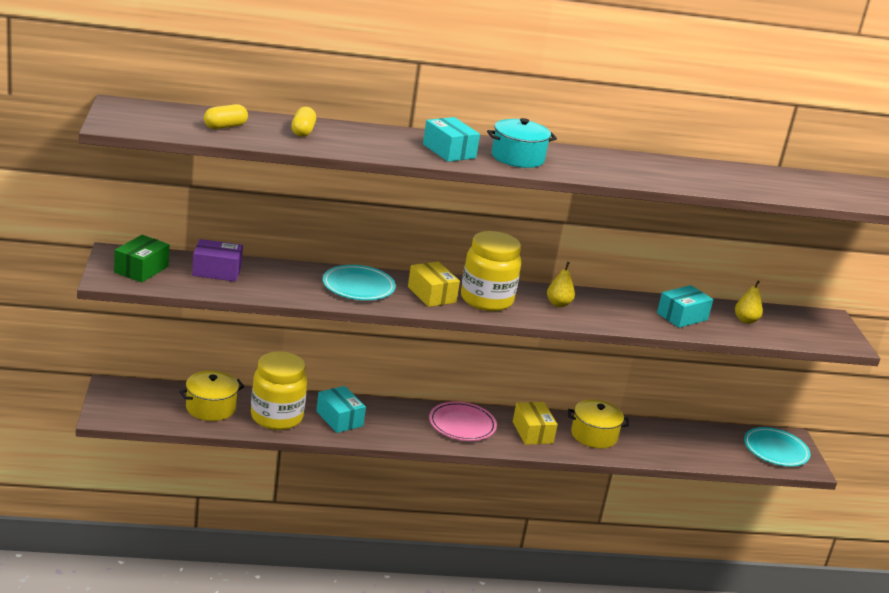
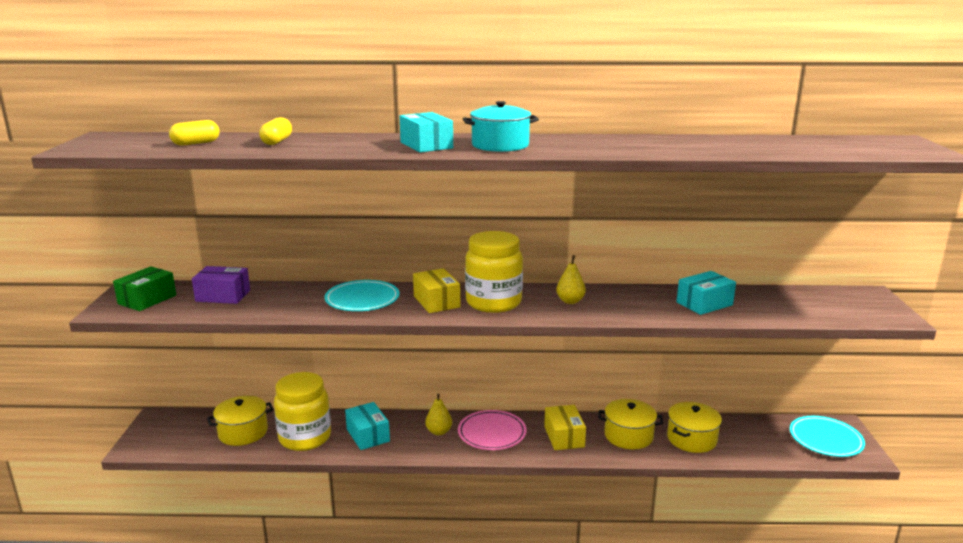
camera: 10 degrees right, 5 degrees down
(653, 442) = (692, 439): none -> yellow pot
(745, 320) = (775, 303): yellow pear -> yellow pear (439, 431)

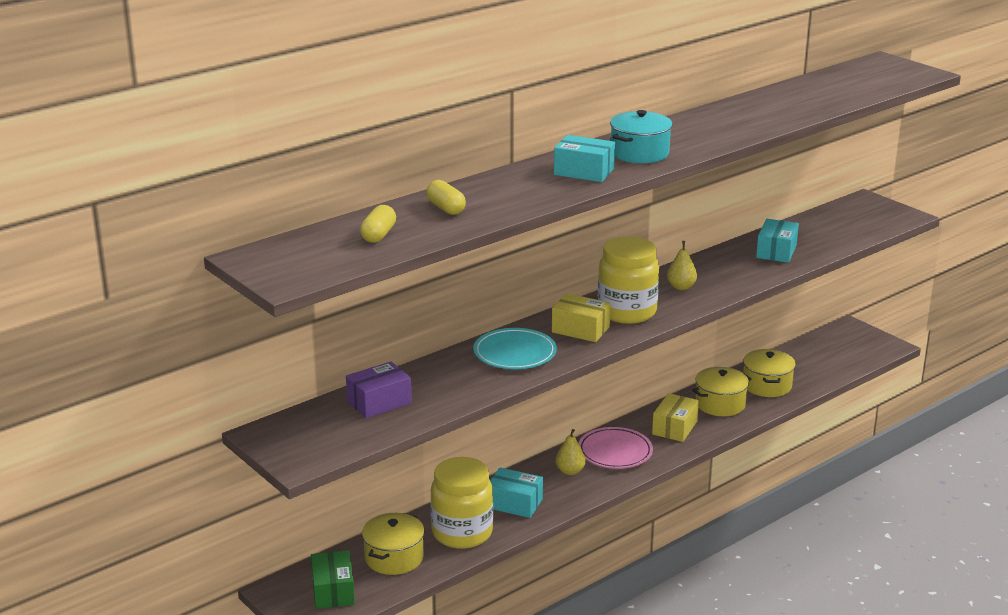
camera: 40 degrees left, 5 degrees up
(147, 299) = (312, 437): green box -> green box (333, 591)
(564, 437) = (674, 427): yellow box -> yellow box turned 75 degrees clockwise
(825, 439) = (852, 344): turquoise plate -> none

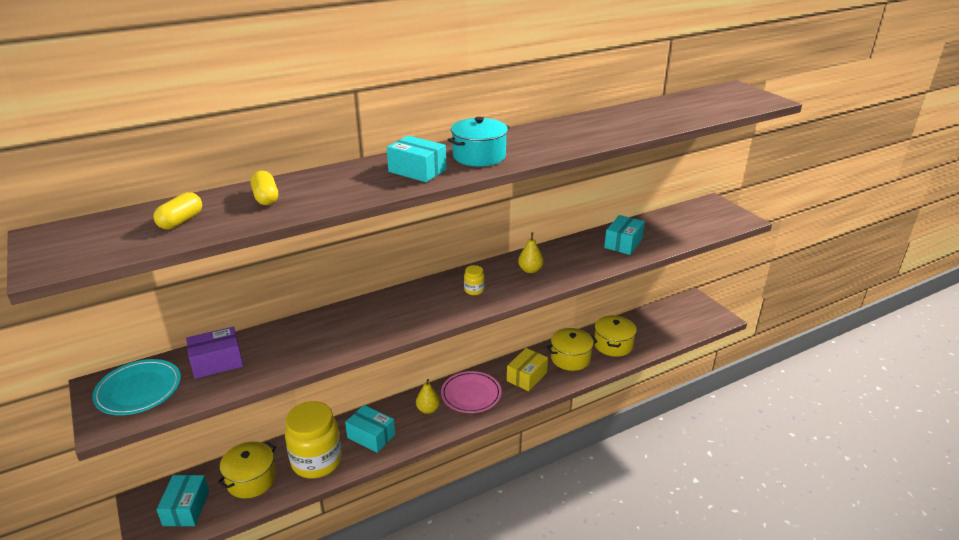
camera: 10 degrees right, 5 degrees up
(333, 591) = (186, 508): green box -> turquoise box
(515, 353) = (360, 322): turquoise plate -> turquoise plate (138, 390)
(580, 329) = (427, 304): yellow box -> none
(627, 312) = (474, 290): yellow jar -> yellow jar, size x0.40

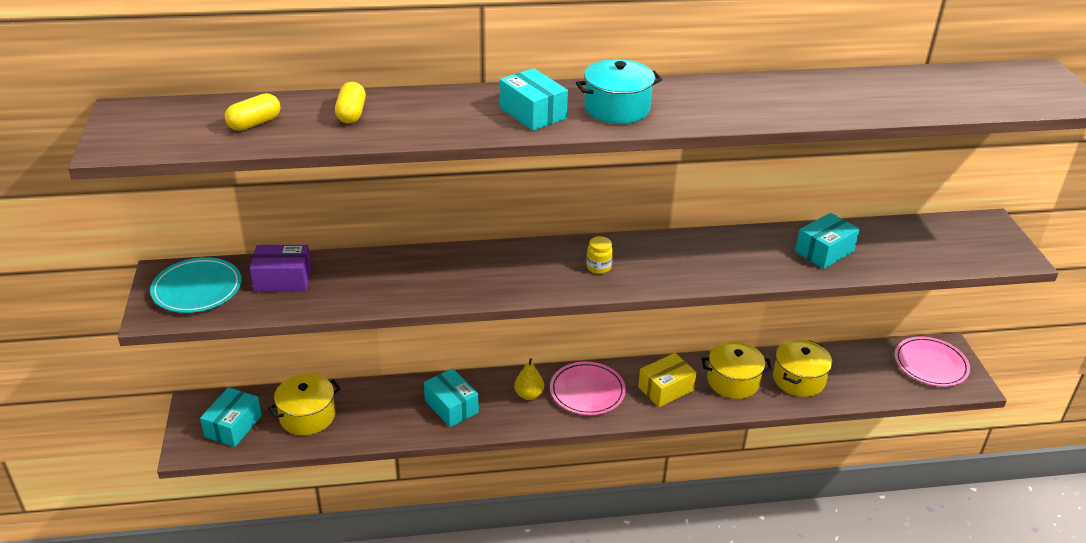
camera: 20 degrees right, 5 degrees up
(316, 461) = (381, 417): yellow jar -> none
(530, 270) = (681, 258): yellow pear -> none
(690, 312) = (930, 364): none -> pink plate

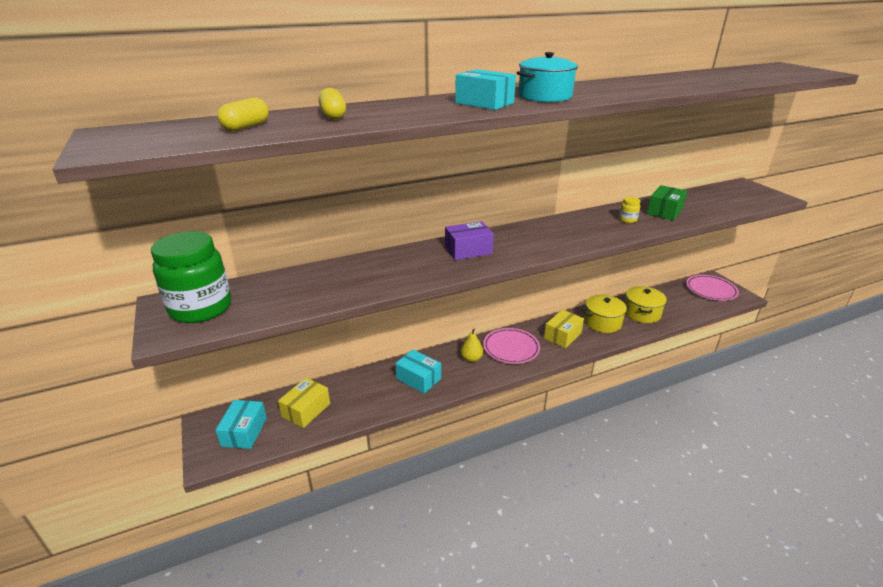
camera: 15 degrees left, 5 degrees down
(197, 289) = (201, 308): turquoise plate -> green jar
(283, 279) = (278, 289): purple box -> purple box (468, 250)
(307, 416) = (306, 410): yellow pot -> yellow box
(598, 267) = (525, 242): yellow jar -> yellow jar (627, 220)
(824, 251) = (664, 211): turquoise box -> green box

